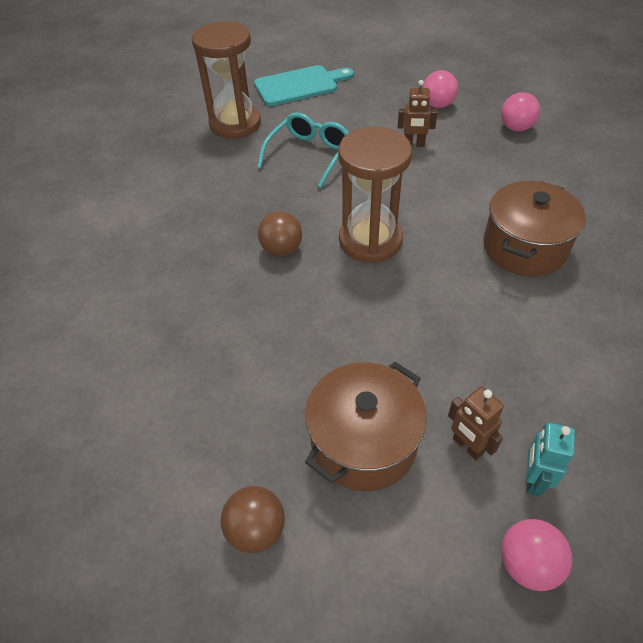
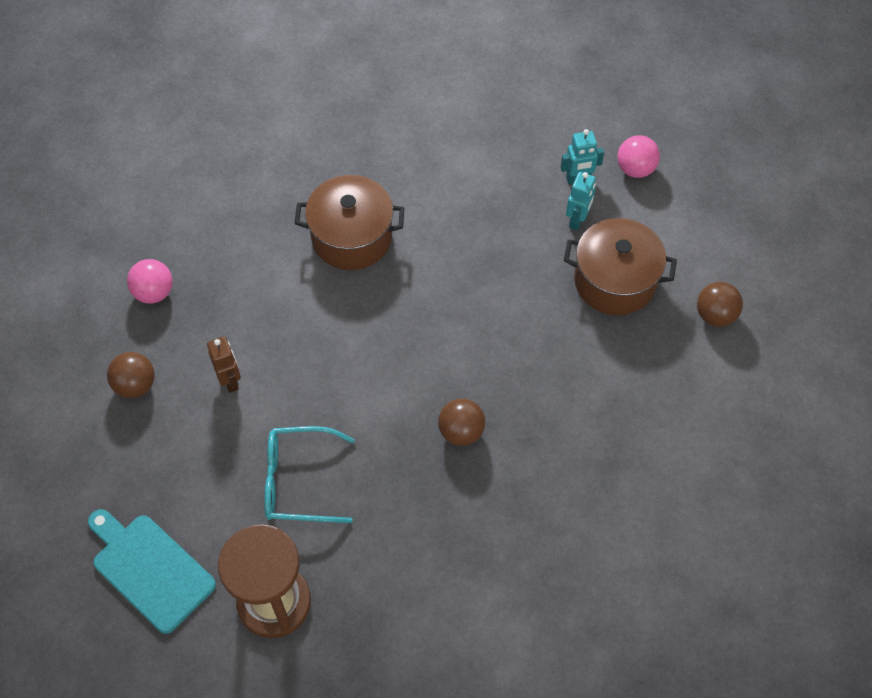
camera: 120 degrees left, 10 degrees up
(370, 240) = (407, 360): brown hourglass -> none
(437, 105) = (135, 385): pink ball -> brown ball
(467, 446) = (577, 220): brown robot -> turquoise robot

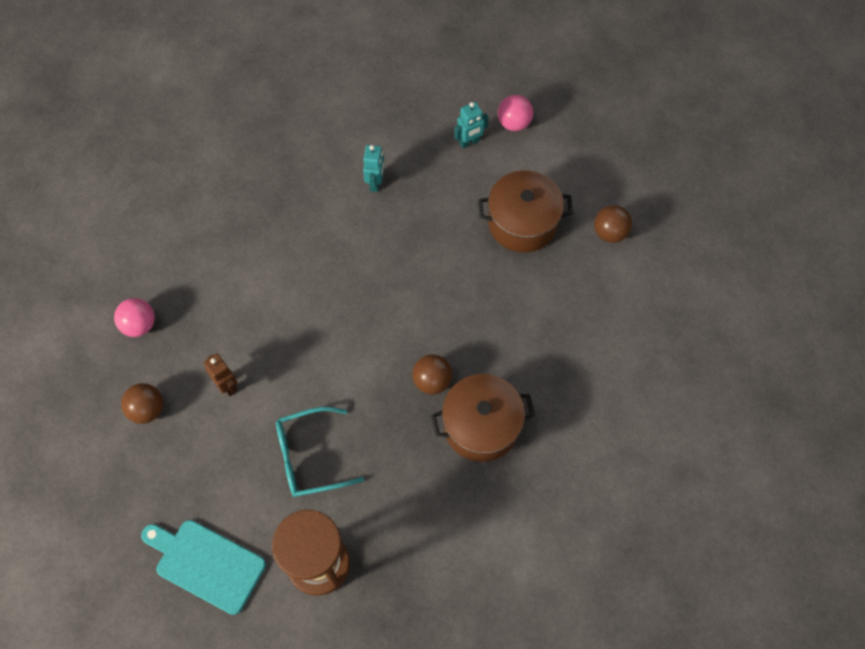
camera: 15 degrees left, 5 degrees up
(352, 237) = (295, 236): brown pot -> brown pot (481, 426)
(577, 220) = (478, 178): turquoise robot -> turquoise robot (375, 183)

